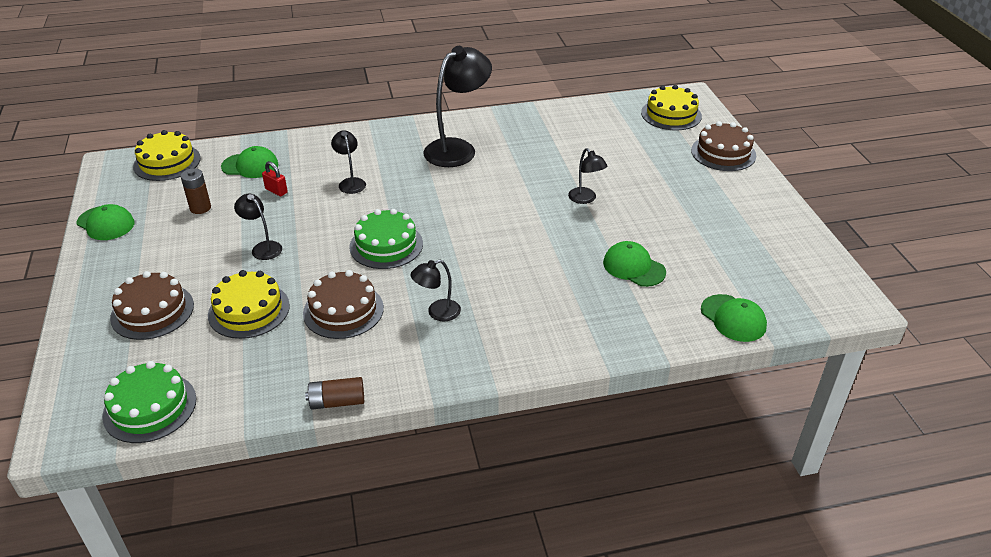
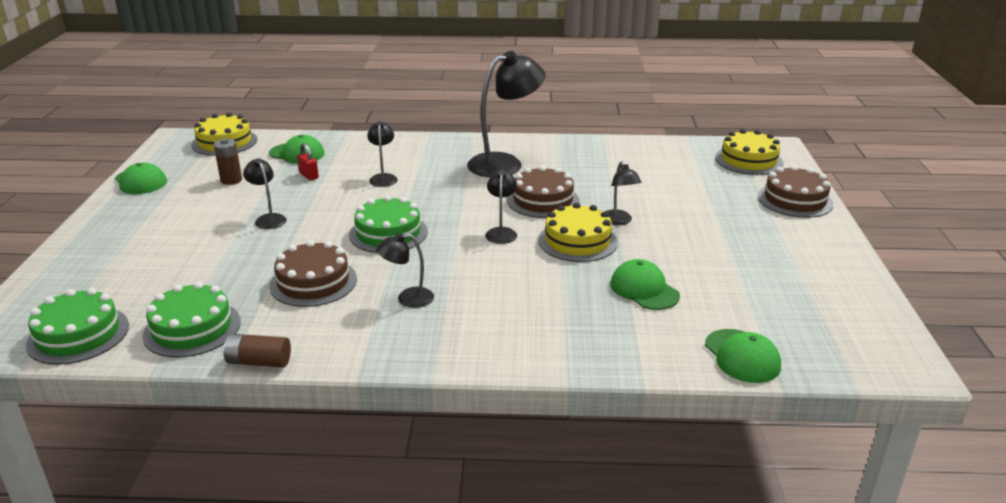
camera: 15 degrees right, 10 degrees down
(152, 311) = (134, 255): brown cake -> brown cake (543, 200)
(249, 310) = (223, 268): yellow cake -> yellow cake (577, 241)
(256, 380) = (192, 328): none -> green cake
(488, 227) = (501, 232): none -> black lamp

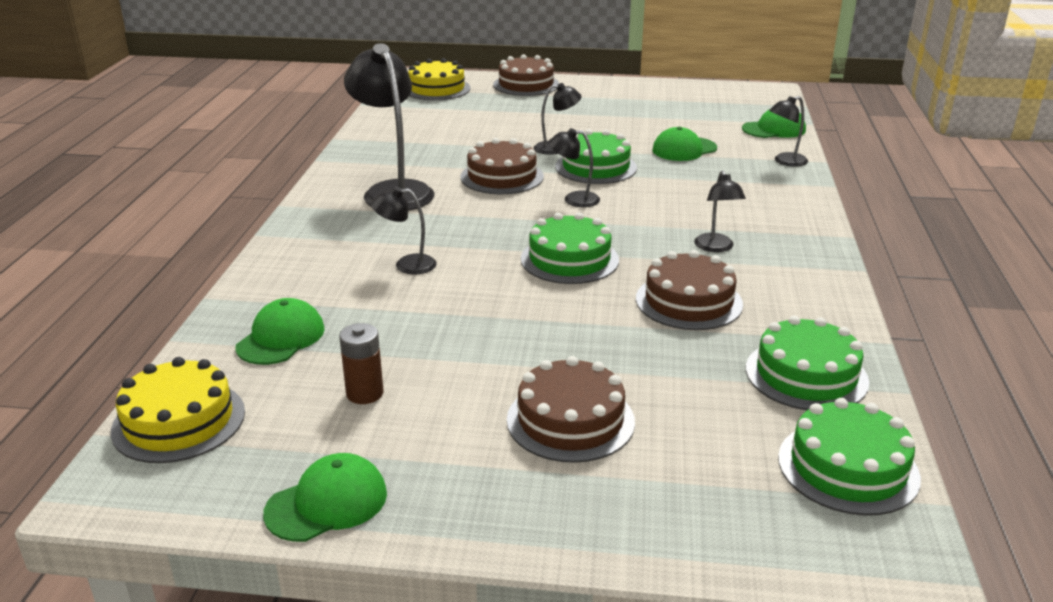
camera: 85 degrees left, 0 degrees up
(178, 238) = (570, 420): none -> brown cake
(259, 362) = (855, 324): brown battery -> none
(268, 219) = (516, 345): black lamp -> black lamp (785, 161)
(309, 176) = (376, 322): red padlock -> none
(577, 241) = (595, 167): yellow cake -> green cake

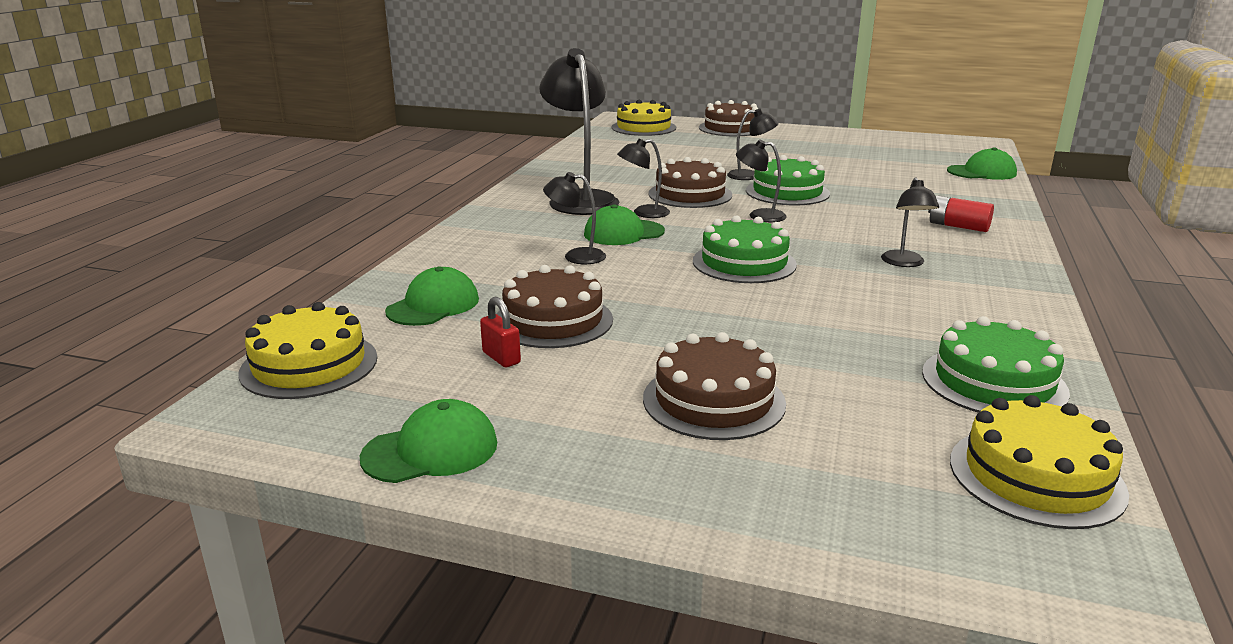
camera: 10 degrees right, 5 degrees down
(365, 393) = (501, 358): brown battery -> red padlock
(684, 149) = (882, 183): green cap -> green cap (623, 233)
(688, 301) = (866, 306): brown cake -> brown cake (553, 320)
(759, 199) = (958, 226): none -> red battery
(785, 161) = (990, 198): black lamp -> black lamp (643, 213)
(848, 467) = (1036, 476): green cake -> yellow cake

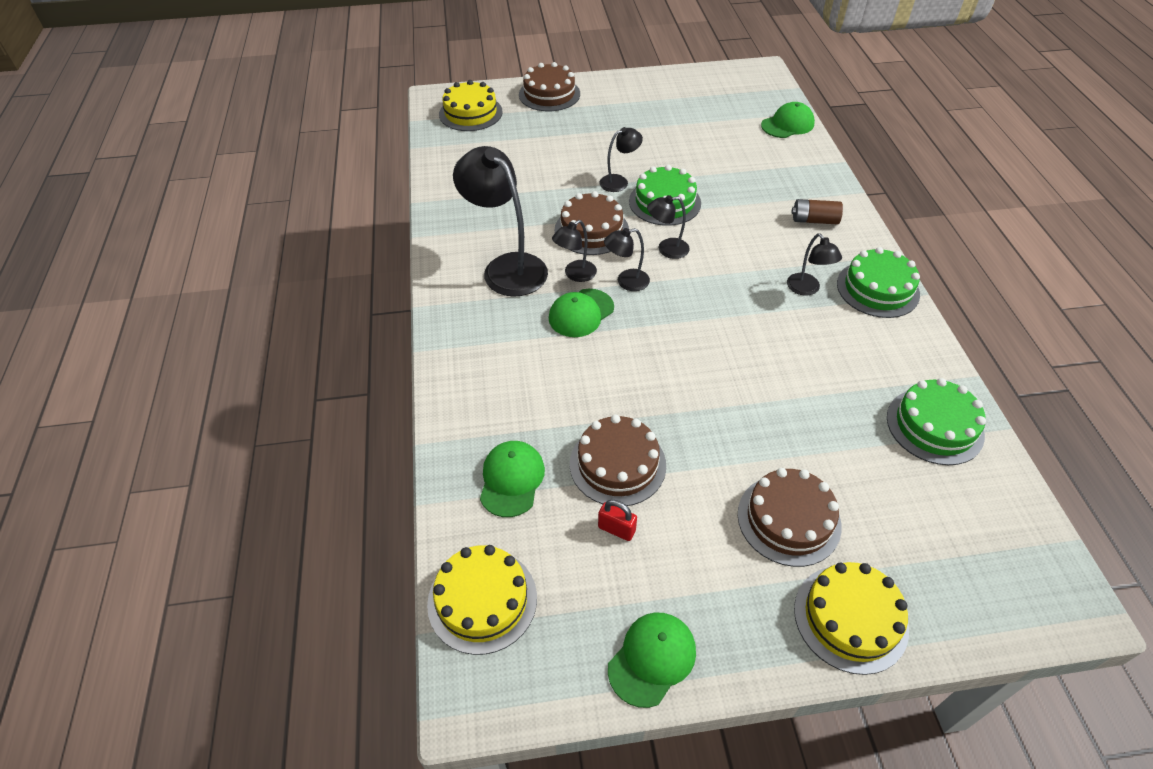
camera: 25 degrees left, 25 degrees up
(576, 256) = (569, 364): black lamp -> black lamp (626, 282)
(744, 263) = (699, 328): green cake -> green cake (877, 289)
(958, 226) = (814, 220): red battery -> brown battery
(1036, 476) = (1002, 519): yellow cake -> yellow cake (850, 618)

